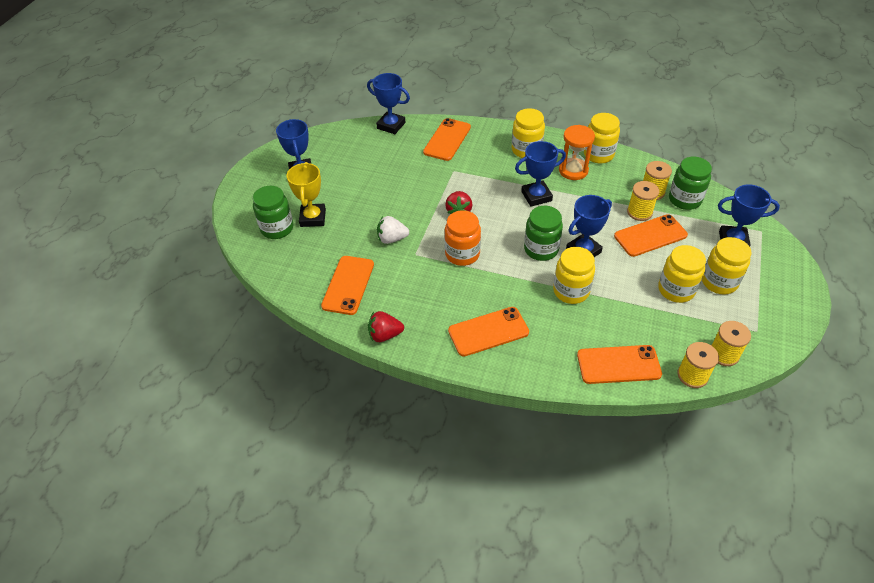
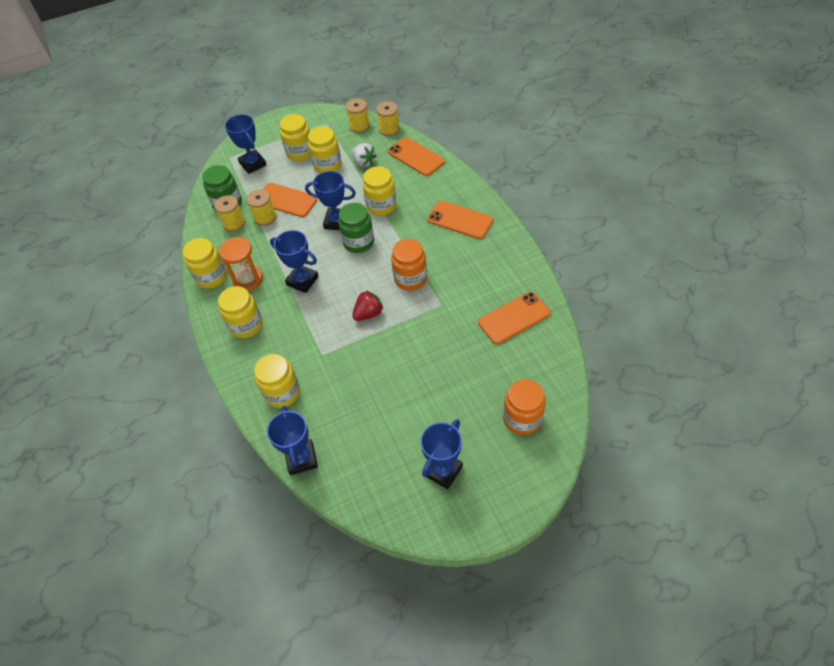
camera: 130 degrees left, 5 degrees up
(277, 228) = (522, 419): green jar -> orange jar
(313, 218) = (482, 404): yellow trophy -> none
(385, 335) = (525, 264): red strawberry -> none
(392, 239) = (442, 331): white strawberry -> white strawberry (364, 162)
(447, 140) = (282, 393): orange phone -> yellow jar

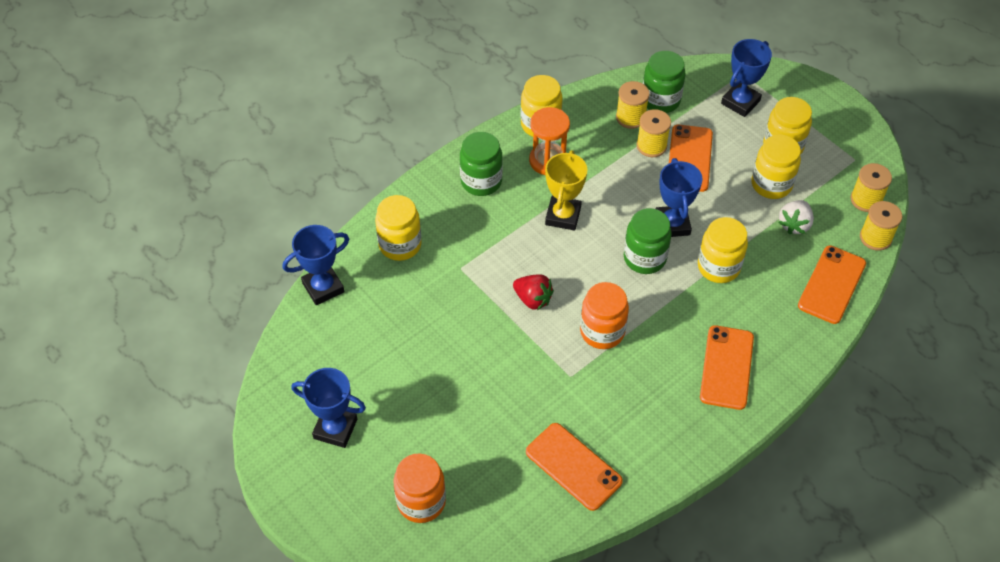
camera: 70 degrees right, 0 degrees up
(246, 325) = (481, 181): yellow jar -> green jar
(302, 281) = (563, 216): blue trophy -> yellow trophy

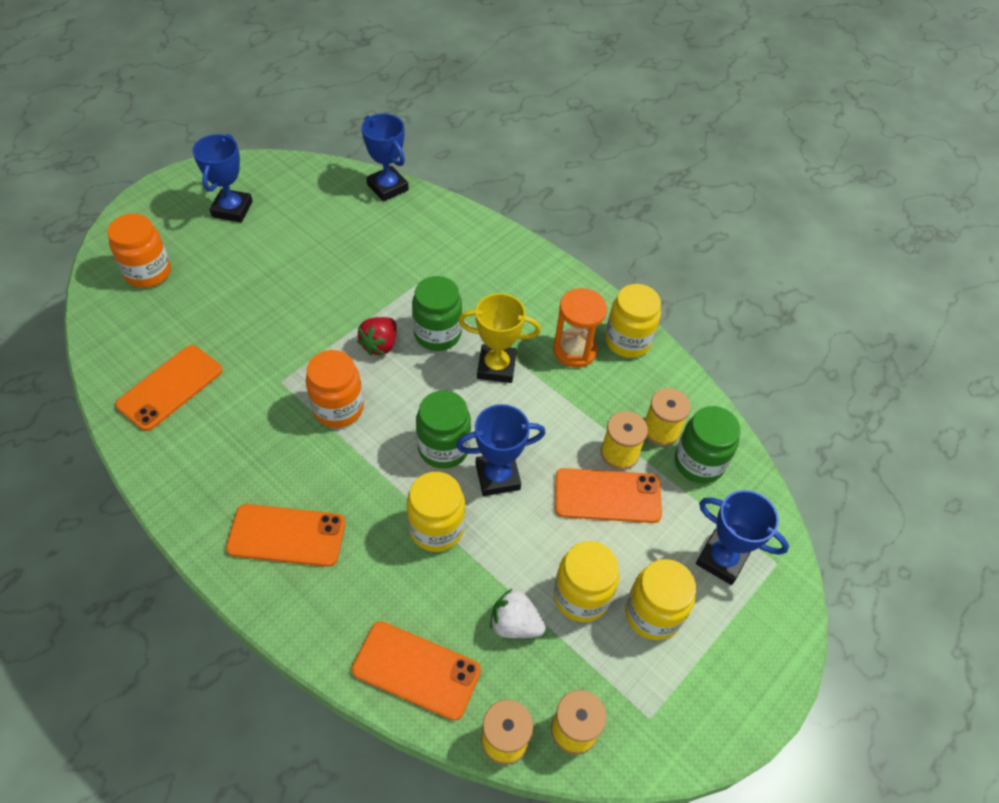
camera: 80 degrees right, 0 degrees up
(400, 245) = (442, 236): yellow jar -> none
(481, 181) = (534, 293): green jar -> green jar (437, 334)

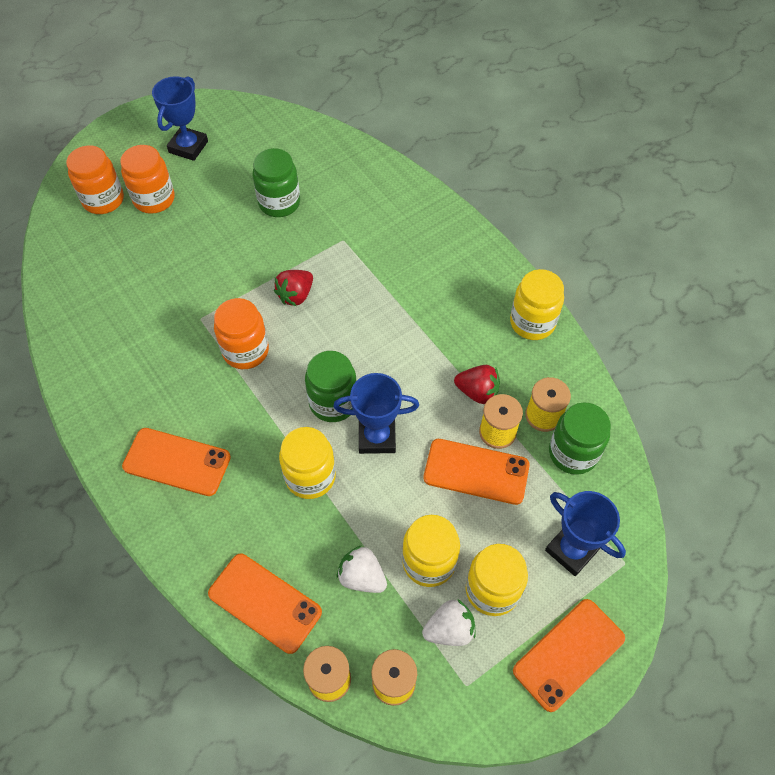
camera: 15 degrees right, 5 degrees up
(170, 387) = (102, 311): orange phone -> orange phone (569, 654)
(205, 266) = (154, 199): none -> orange jar
(387, 187) = (335, 140): blue trophy -> none
(437, 334) = (351, 292): green jar -> green jar (279, 203)
(496, 367) = (399, 331): yellow trophy -> none
(574, 350) = (478, 325): orange hourglass -> none
(589, 416) = (477, 392): none -> red strawberry
(619, 662) = (449, 629): none -> white strawberry

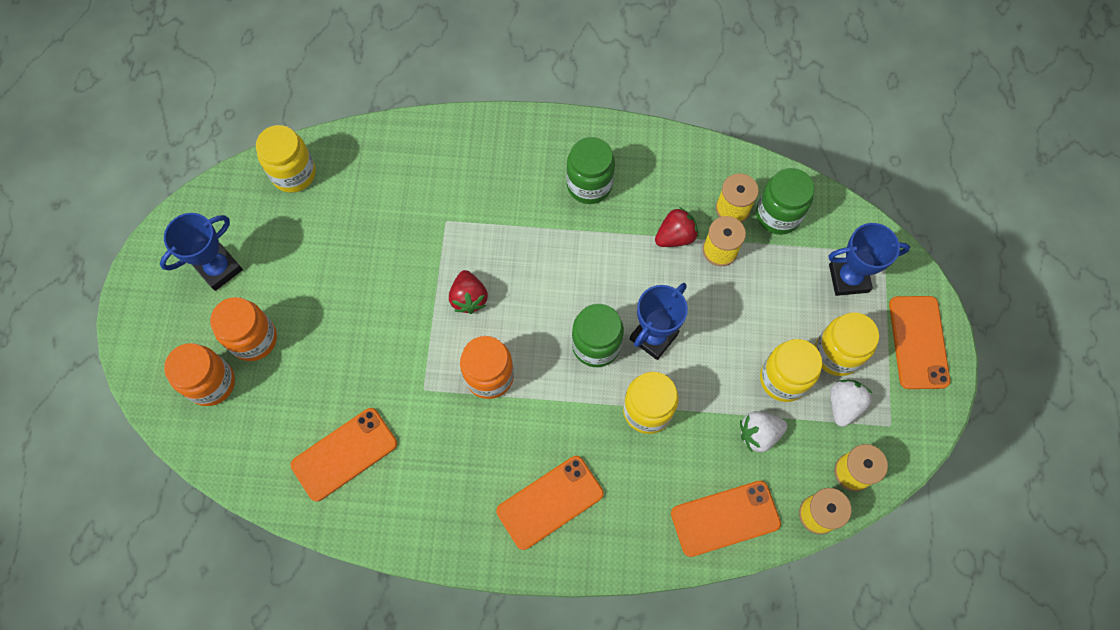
camera: 50 degrees left, 10 degrees up
(188, 147) = (219, 269): blue trophy -> blue trophy turned 75 degrees clockwise
(279, 203) = (359, 240): green jar -> green jar (589, 185)
(476, 471) = (739, 290): orange phone -> orange phone (344, 454)
(532, 322) = (649, 150): yellow jar -> yellow jar (294, 173)

